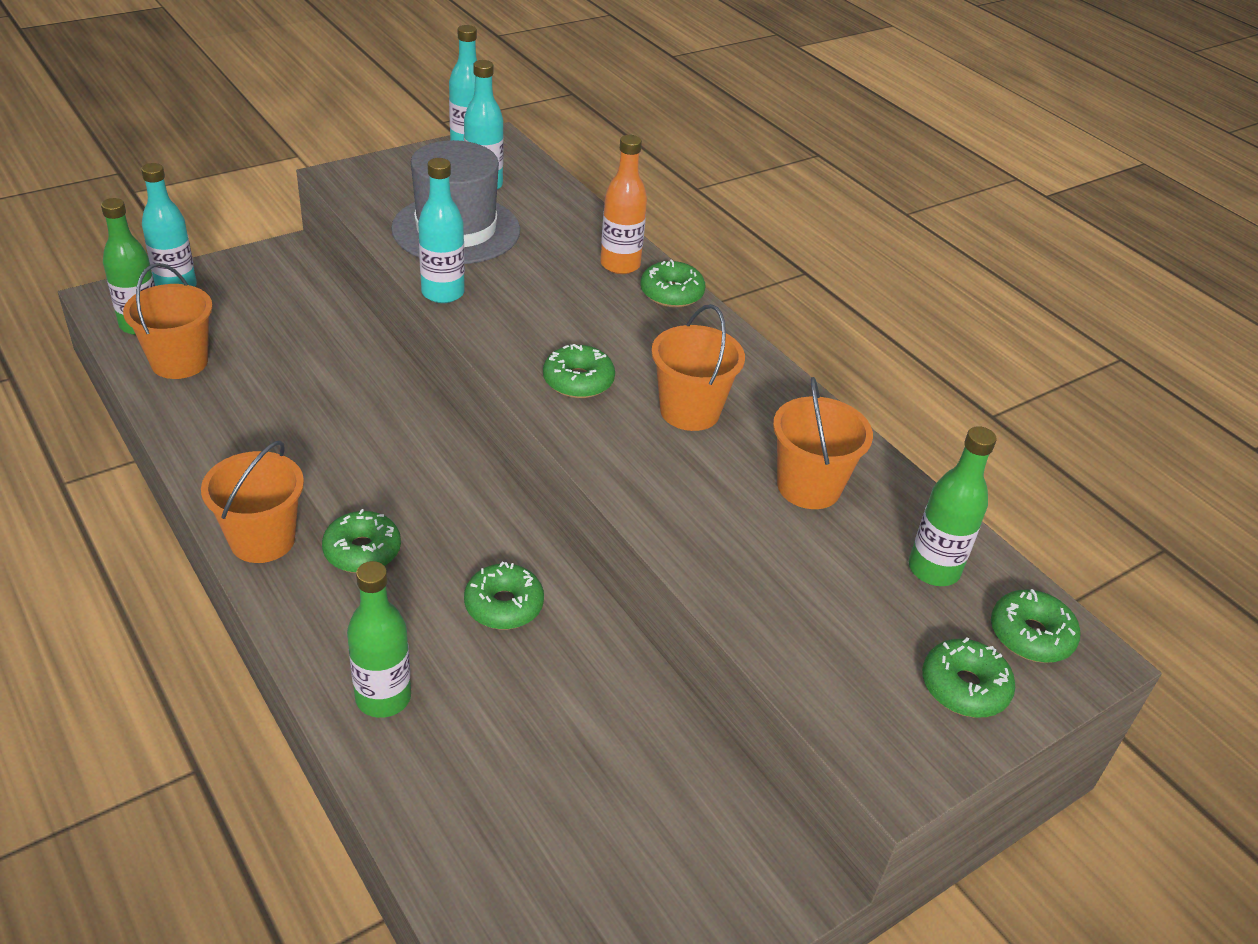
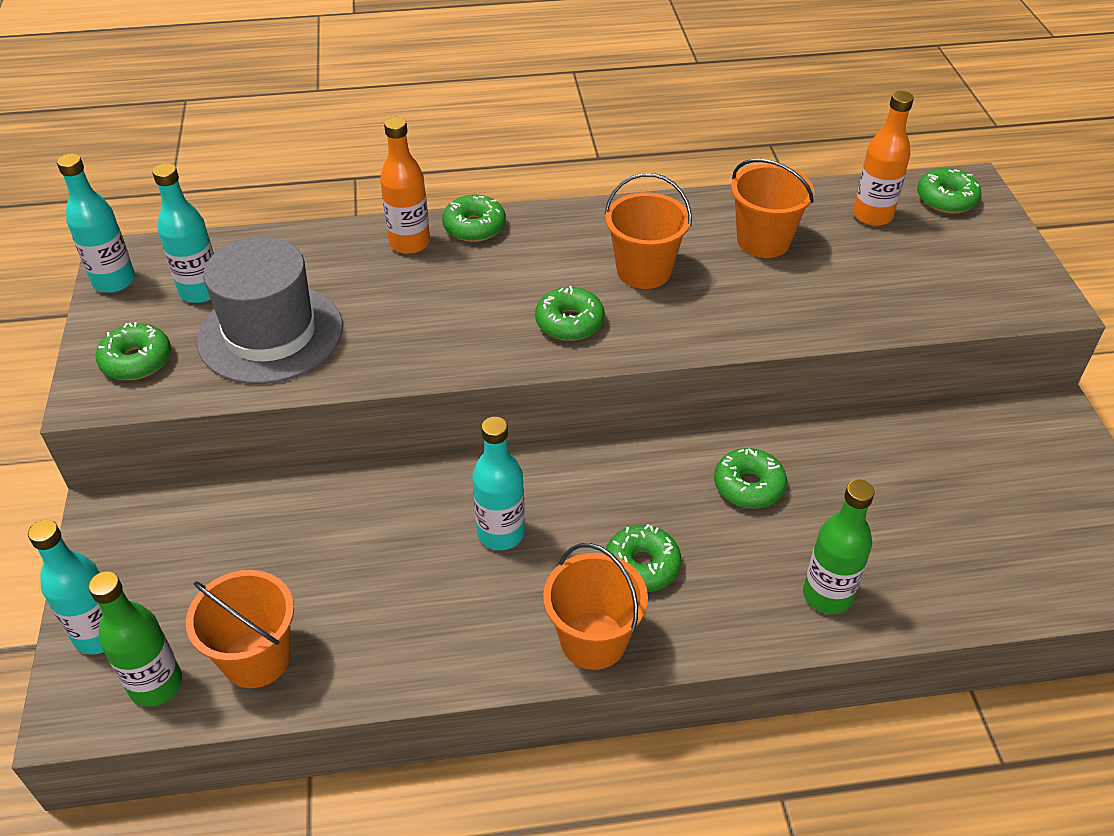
camera: 60 degrees left, 5 degrees up
(443, 293) = (378, 373): turquoise bottle -> turquoise bottle (501, 533)
(933, 570) = (872, 216): green bottle -> orange bottle
(964, 687) = (984, 246): green donut -> green donut (136, 361)

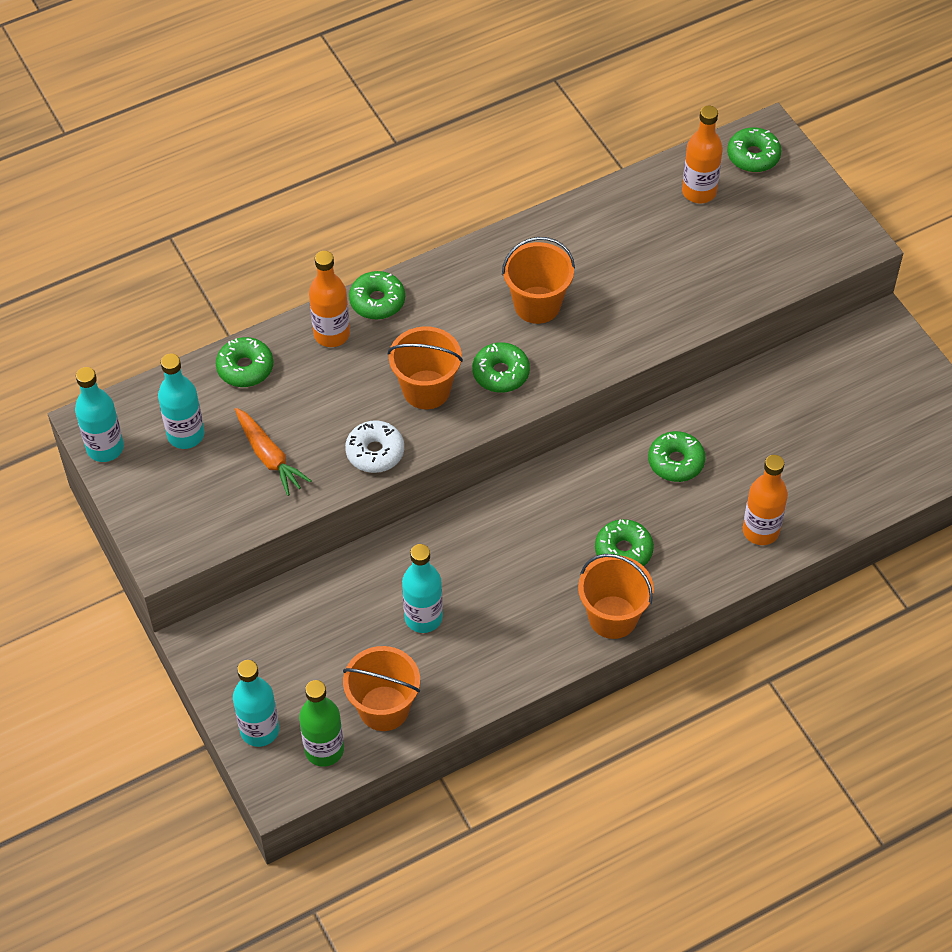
camera: 20 degrees left, 10 degrees up
(136, 361) = (177, 514): green donut -> green donut (245, 368)
(270, 334) = (269, 457): grey hat -> orange carrot
(386, 360) = (375, 452): none -> white donut
(501, 533) = (510, 559): turquoise bottle -> turquoise bottle (423, 617)
(763, 241) = (621, 245): orange bucket -> orange bucket (426, 389)
(827, 595) = (760, 531): green bottle -> orange bottle

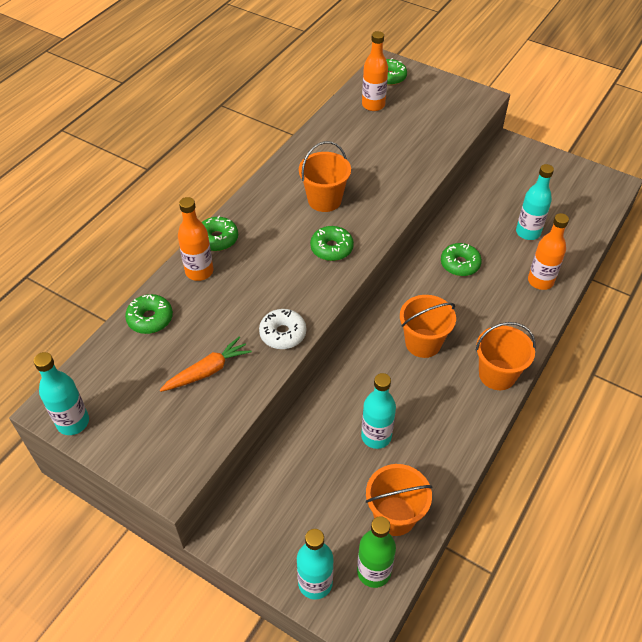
camera: 30 degrees left, 5 degrees down
(186, 435) = (133, 384): turquoise bottle -> turquoise bottle (528, 232)
(269, 457) = (207, 371): orange carrot -> orange carrot turned 60 degrees counterclockwise
(426, 389) = (289, 279): orange bucket -> orange bucket (423, 343)
(623, 551) = (471, 330): green donut -> none

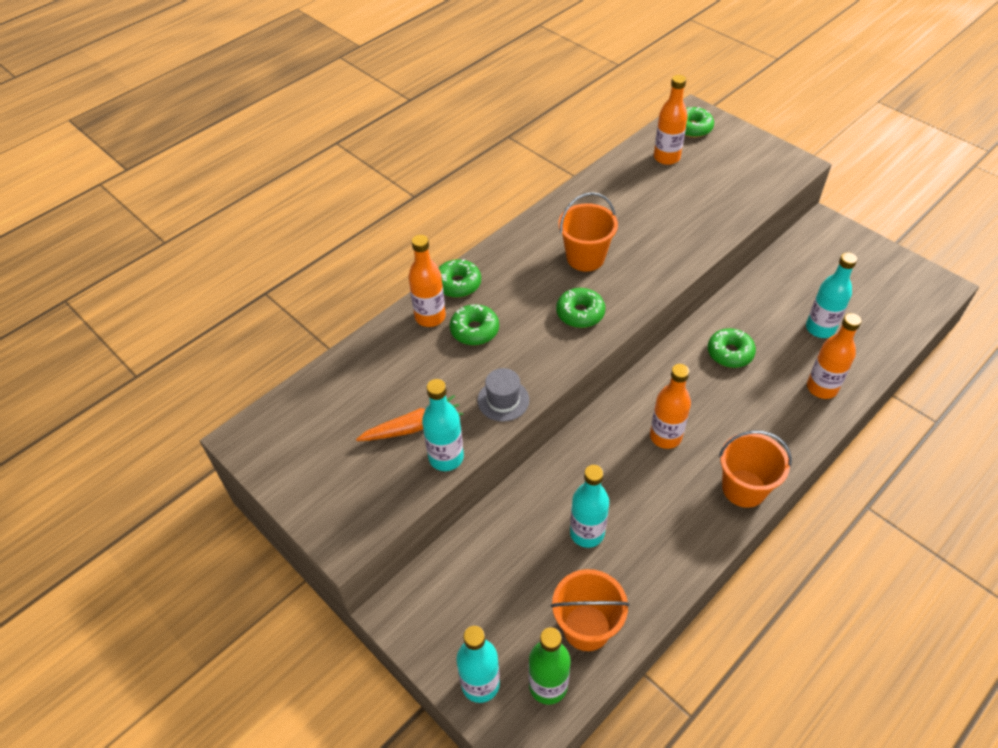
camera: 15 degrees right, 0 degrees up
(73, 422) = (261, 457): turquoise bottle -> turquoise bottle (446, 457)
(150, 319) = (366, 360): green donut -> green donut (474, 330)
(283, 333) = (503, 400): white donut -> grey hat
(423, 343) = (665, 436): orange bucket -> orange bottle

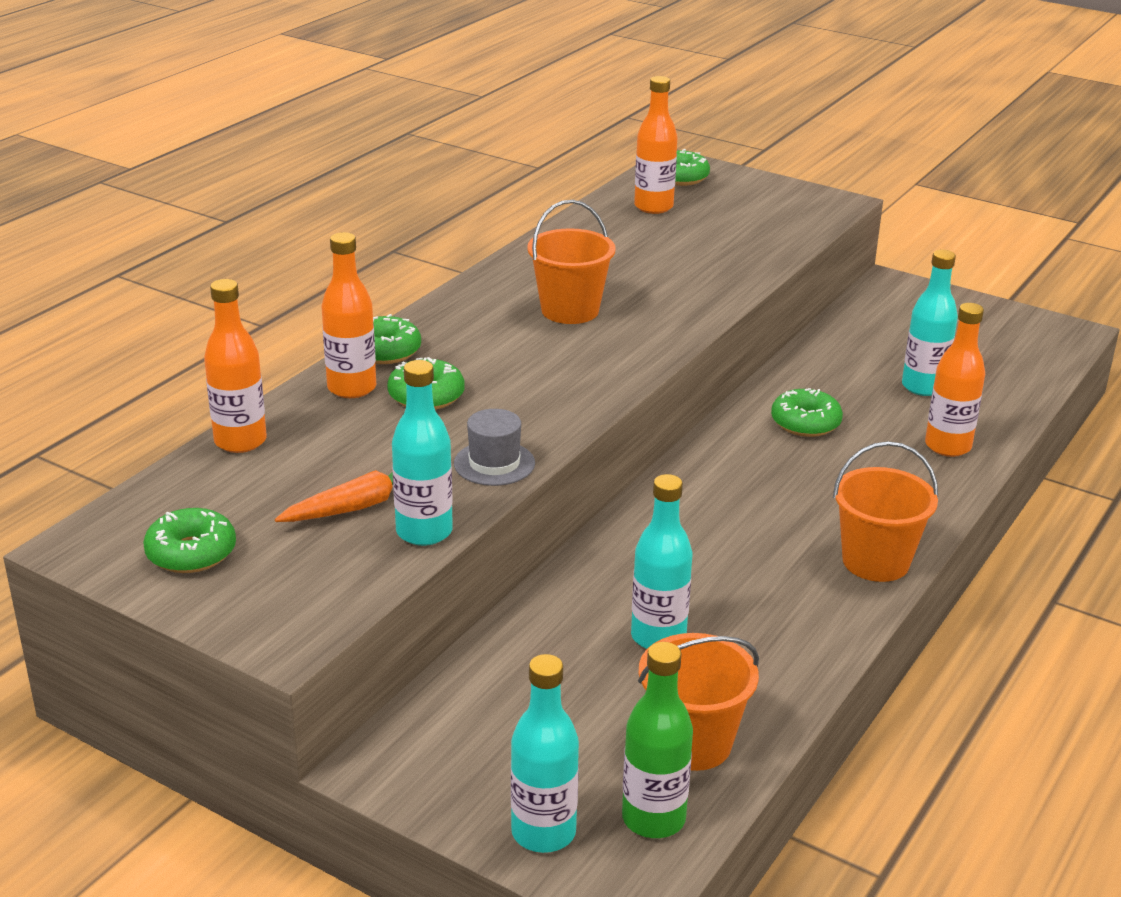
camera: 15 degrees left, 20 degrees down
(580, 313) = (581, 366): green donut -> green donut (191, 553)
(665, 436) = (742, 519): orange bottle -> orange bottle (240, 441)

